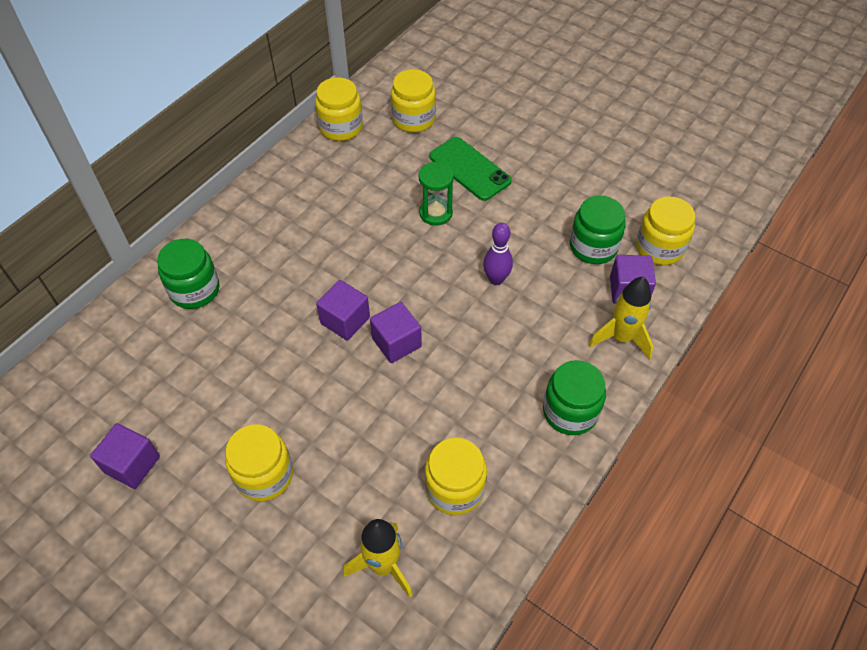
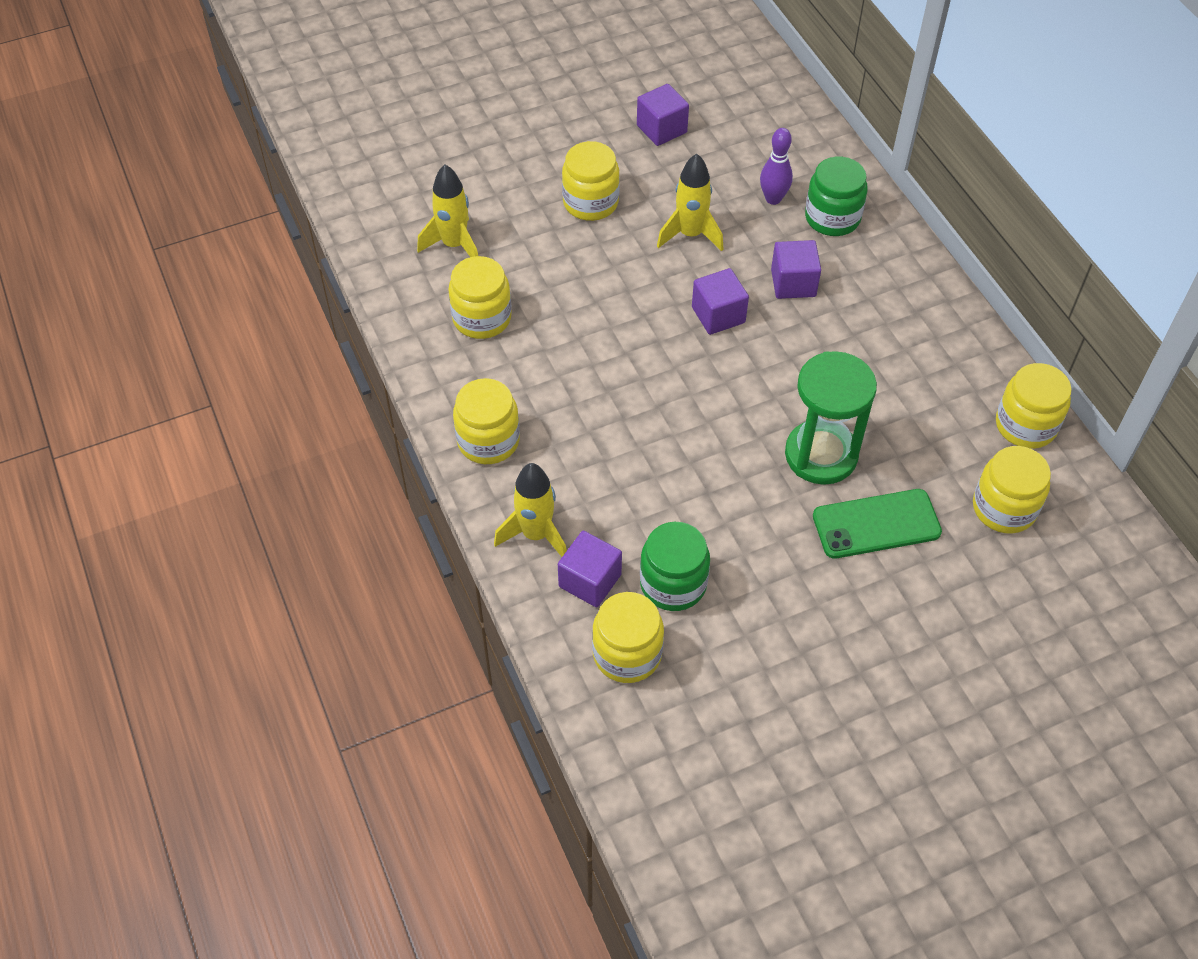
camera: 120 degrees right, 0 degrees up
(265, 378) = (690, 234): none -> yellow rocket
(396, 342) = (663, 343): purple cube -> purple cube (793, 283)
(435, 213) = (821, 455): green hourglass -> green hourglass, size x1.64
(496, 279) = (688, 464): purple bowling pin -> purple bowling pin (773, 199)
(570, 411) = (488, 441): green jar -> yellow jar

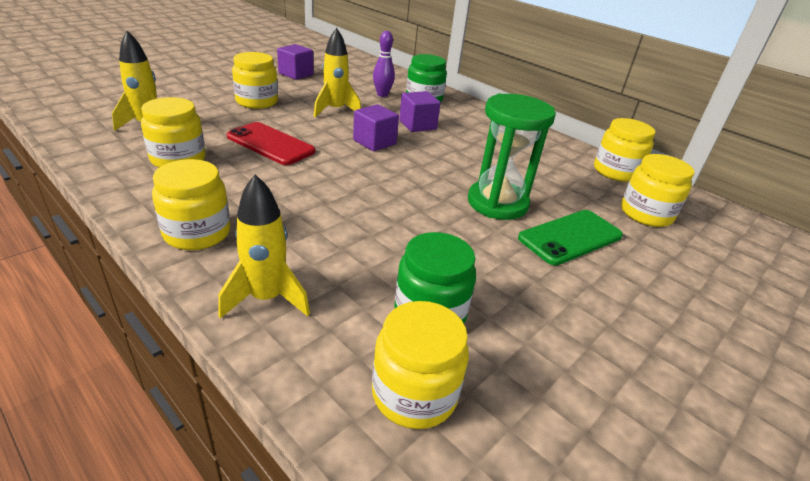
camera: 25 degrees left, 20 degrees down
(588, 302) = (270, 144): none -> red phone
(590, 580) = (341, 328): purple cube -> none

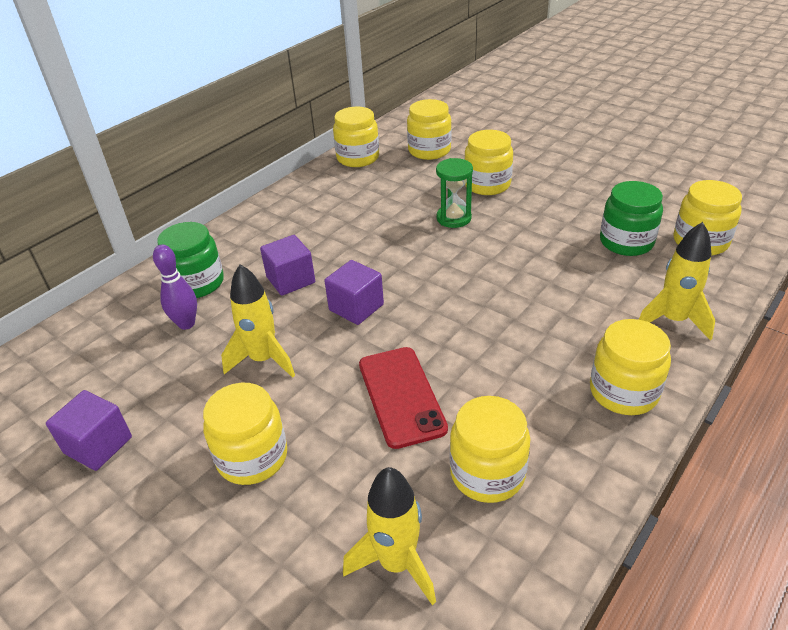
camera: 90 degrees left, 5 degrees up
(270, 144) = (401, 396): red phone -> red phone turned 45 degrees counterclockwise
(497, 203) = (453, 218): green hourglass -> green hourglass, size x0.61
(570, 237) = (487, 184): green phone -> yellow jar

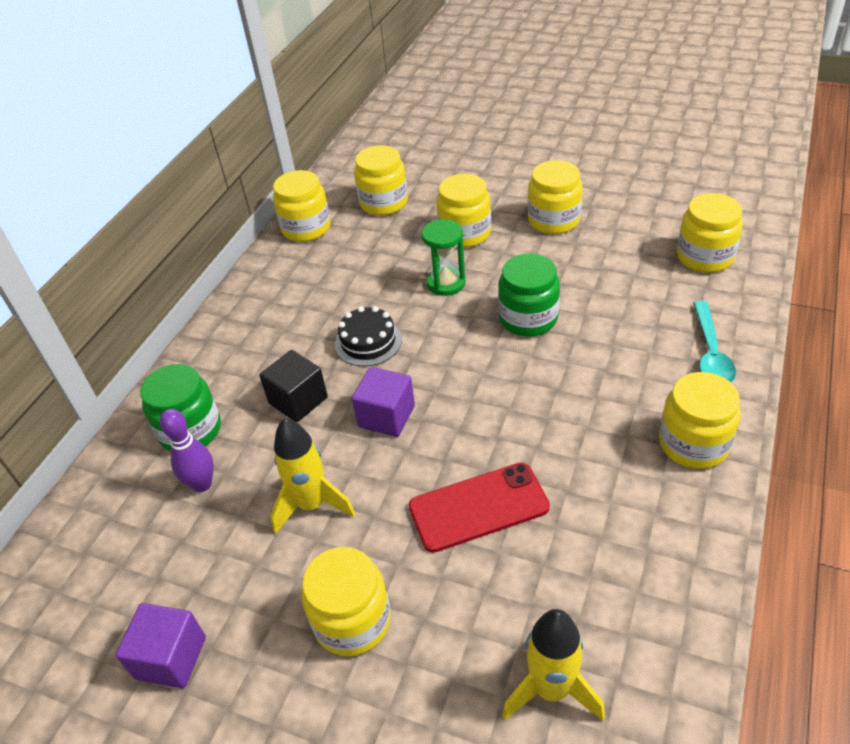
camera: 15 degrees left, 5 degrees up
(290, 280) = (298, 400): purple cube -> black cube
(368, 249) = (368, 342): none -> black cake
(401, 396) = (478, 507): red phone -> red phone turned 75 degrees counterclockwise
(487, 473) = (599, 568): yellow jar -> yellow jar (554, 220)
(626, 242) = (634, 273): green jar -> green jar (528, 318)
(673, 320) = (710, 353): yellow rocket -> turquoise spoon

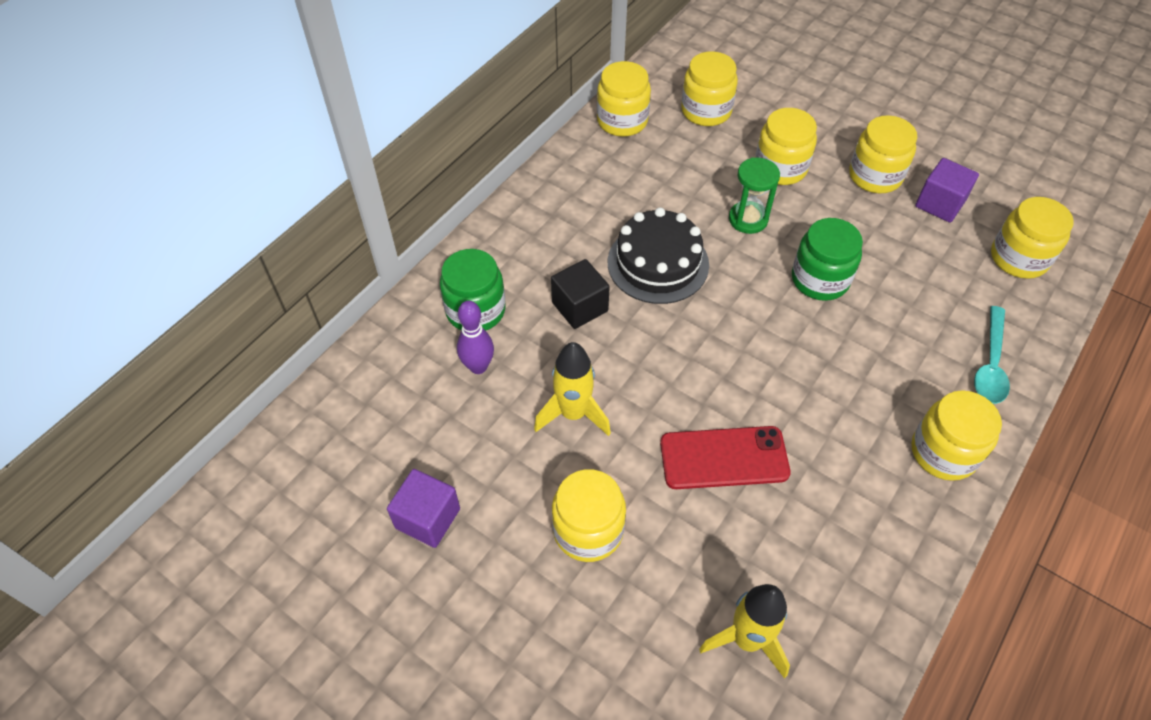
camera: 10 degrees right, 10 degrees up
(368, 342) = (658, 263): black cake -> black cake, size x1.53
(386, 416) = (659, 345): purple cube -> purple cube (940, 204)

